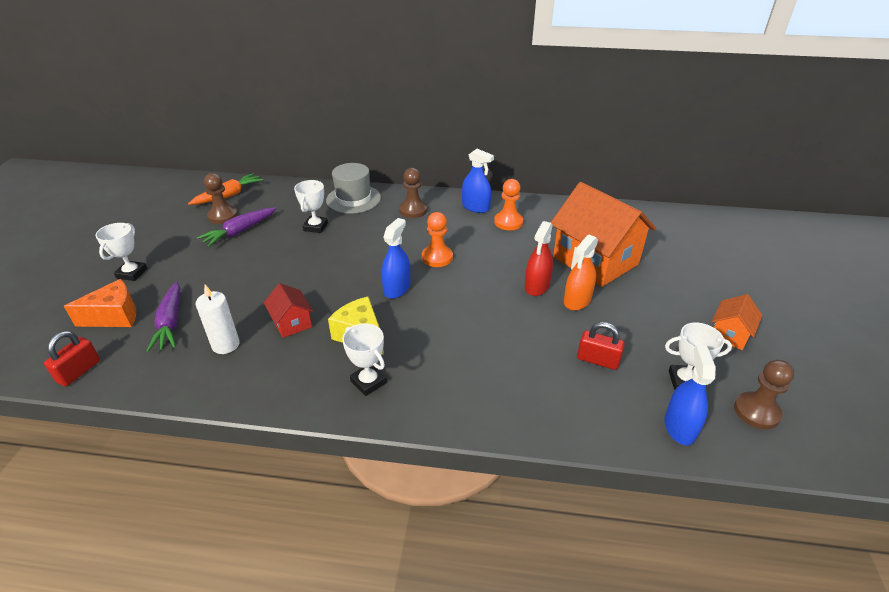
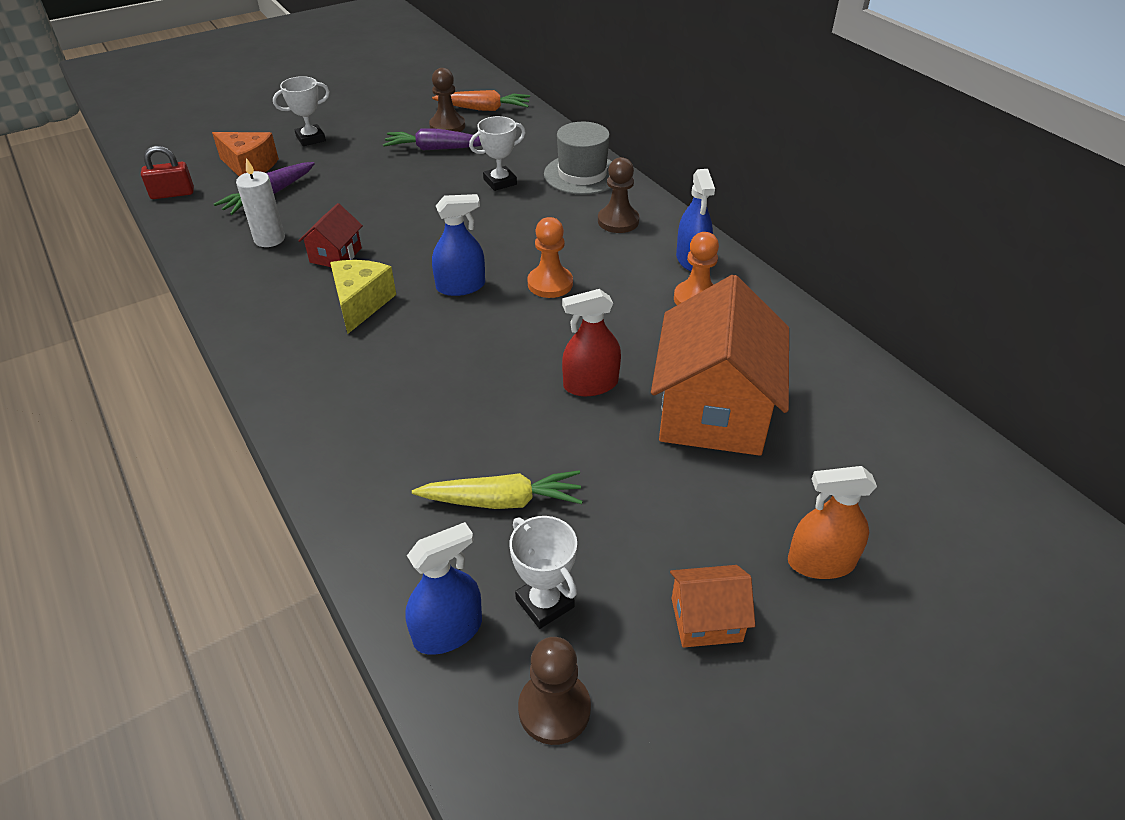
camera: 50 degrees right, 5 degrees up
(368, 382) = (298, 346): white trophy -> none
(577, 300) = (602, 432): orange spray bottle -> orange spray bottle (821, 562)
(597, 360) = (502, 501): red padlock -> yellow carrot

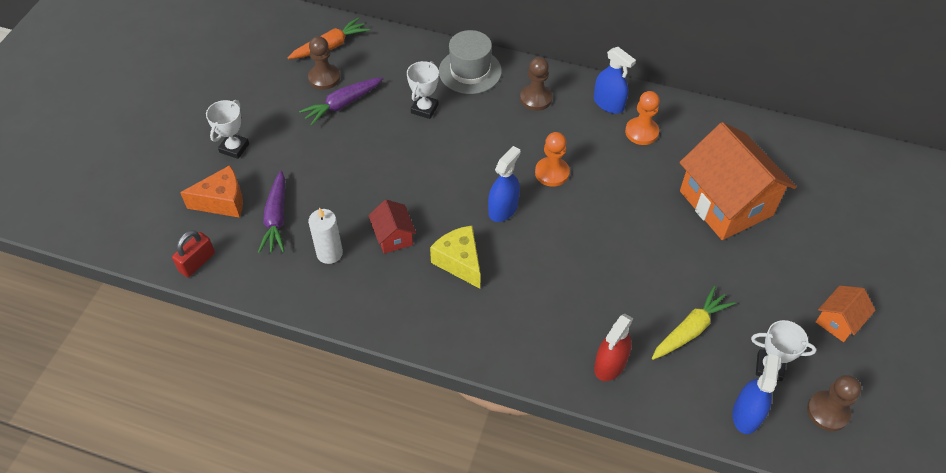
camera: 40 degrees left, 10 degrees up
(590, 384) = (652, 228): red spray bottle -> red spray bottle (610, 364)
(821, 562) = (851, 256): orange spray bottle -> none

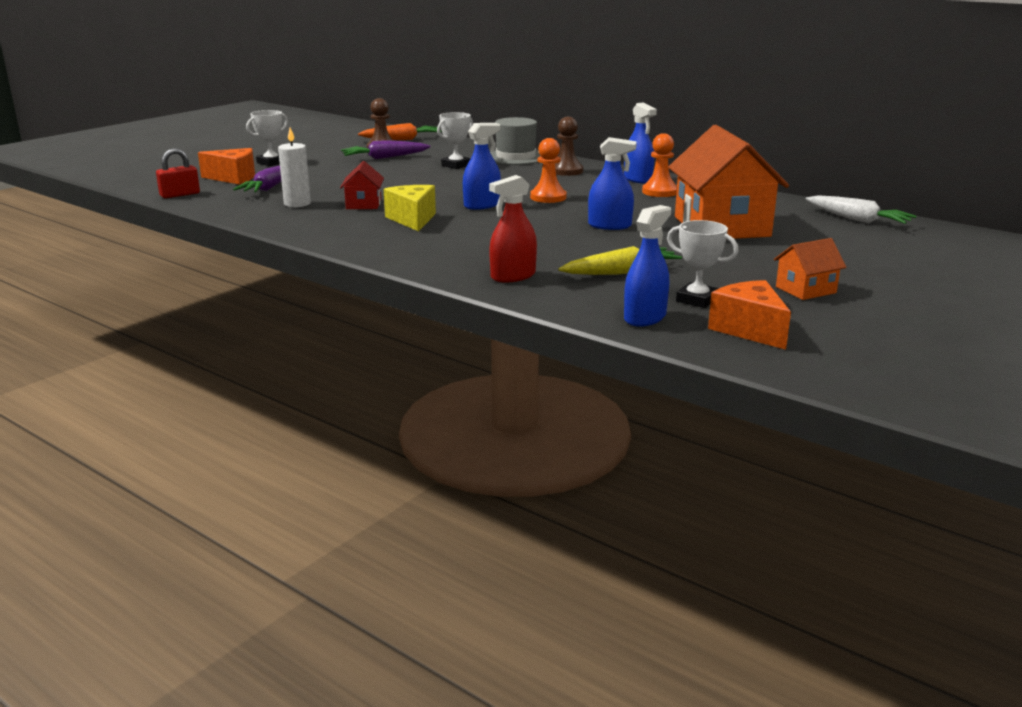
camera: 20 degrees right, 30 degrees down
(635, 227) = (609, 225): none -> blue spray bottle
(824, 156) = (857, 219): none -> white carrot
(827, 412) = (749, 330): brown pawn -> orange cheese

